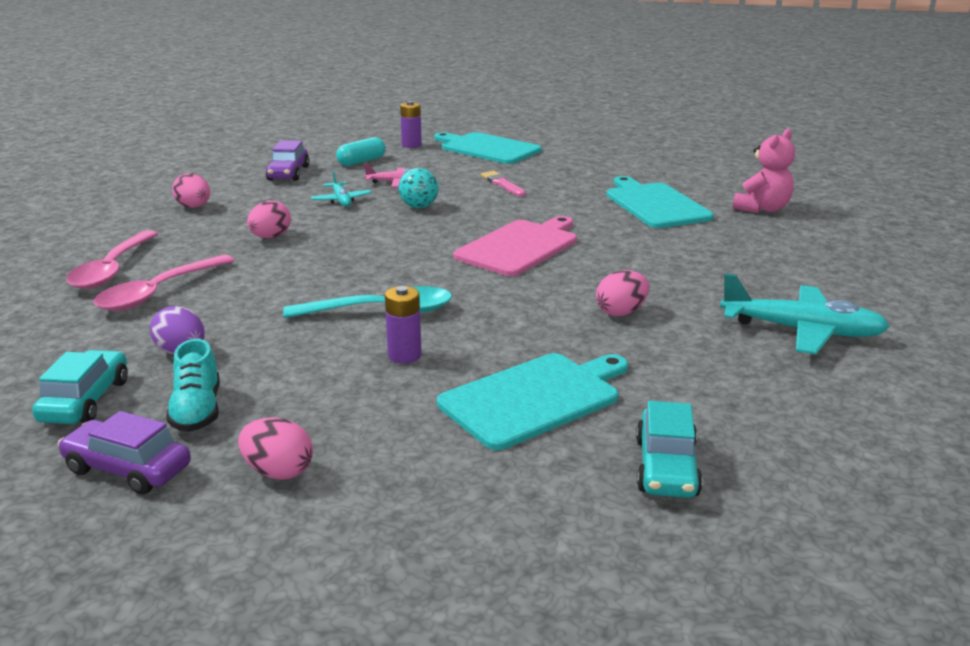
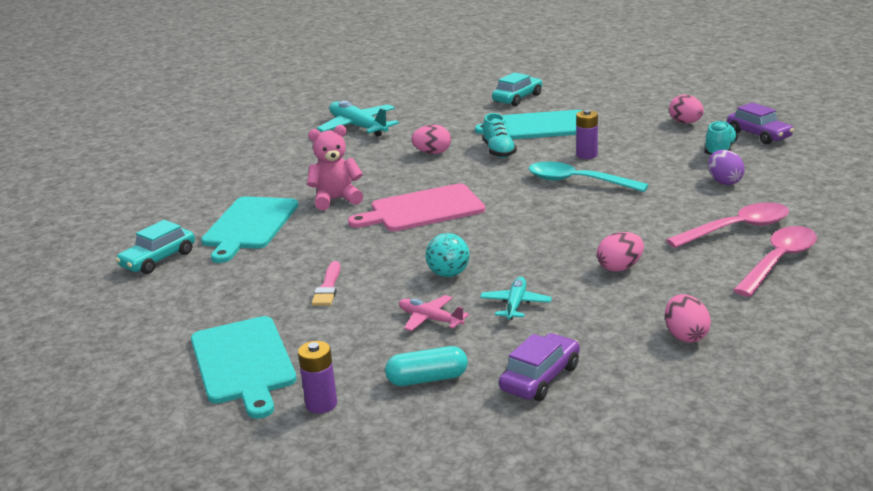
camera: 145 degrees left, 0 degrees up
(85, 400) = (785, 166): turquoise car -> turquoise car (158, 259)
(536, 334) = (499, 151): none -> turquoise shoe
(762, 209) = (185, 202): pink teddy bear -> pink teddy bear (336, 199)

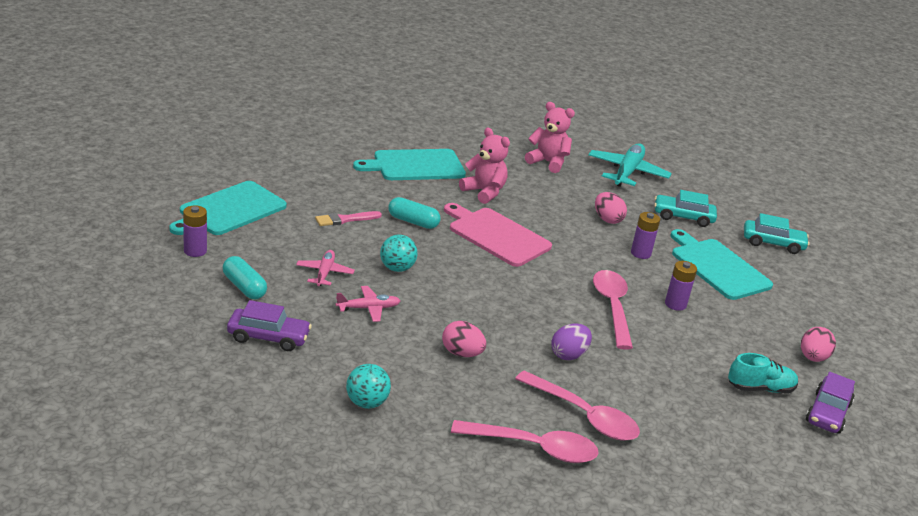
camera: 55 degrees right, 5 degrees up
(158, 259) = (343, 144): turquoise car -> turquoise car (683, 217)
(307, 157) = (548, 162): none -> pink teddy bear
(363, 248) = (413, 222): none -> turquoise capsule
(499, 151) = (640, 253): turquoise shoe -> purple battery
(515, 304) = (368, 308): turquoise plane -> pink plane
(578, 182) = (612, 307): turquoise spoon -> pink spoon
(685, 336) = (366, 403): pink egg -> turquoise ball
(724, 182) = (685, 398): purple egg -> purple egg (568, 355)

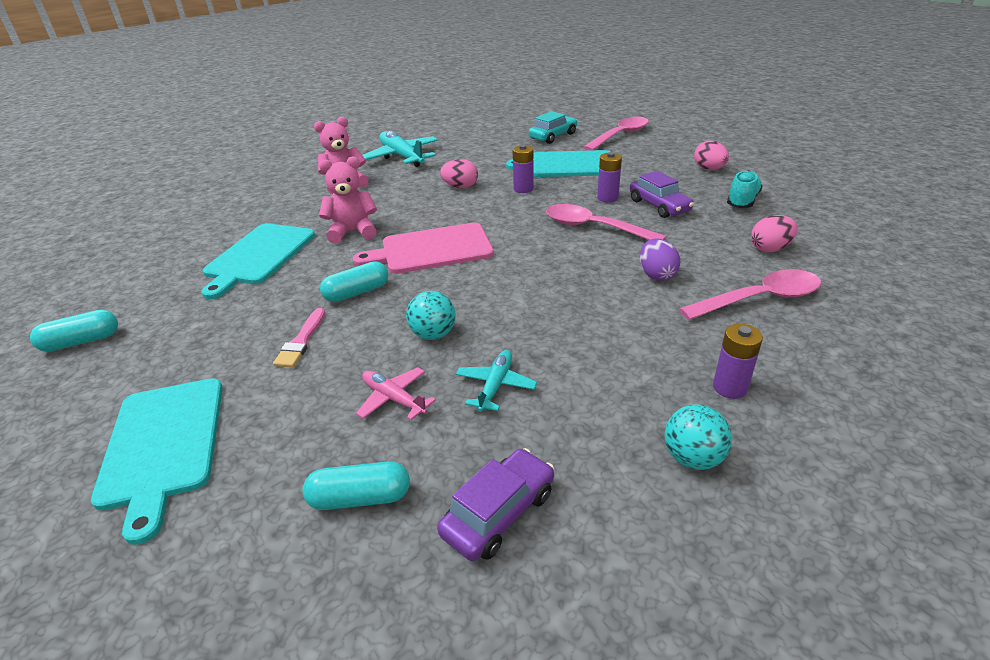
camera: 50 degrees left, 5 degrees up
(195, 251) = (218, 528): purple battery -> purple battery (729, 387)
(279, 144) = (81, 341): none -> turquoise capsule
(368, 308) = (495, 385): pink plane -> turquoise plane
(461, 353) = (623, 342): pink egg -> pink egg (770, 249)
(534, 448) = (809, 349): pink spoon -> pink spoon (620, 135)
(683, 217) = (488, 156): turquoise car -> none
(827, 413) = (782, 186): purple car -> purple car (659, 206)

